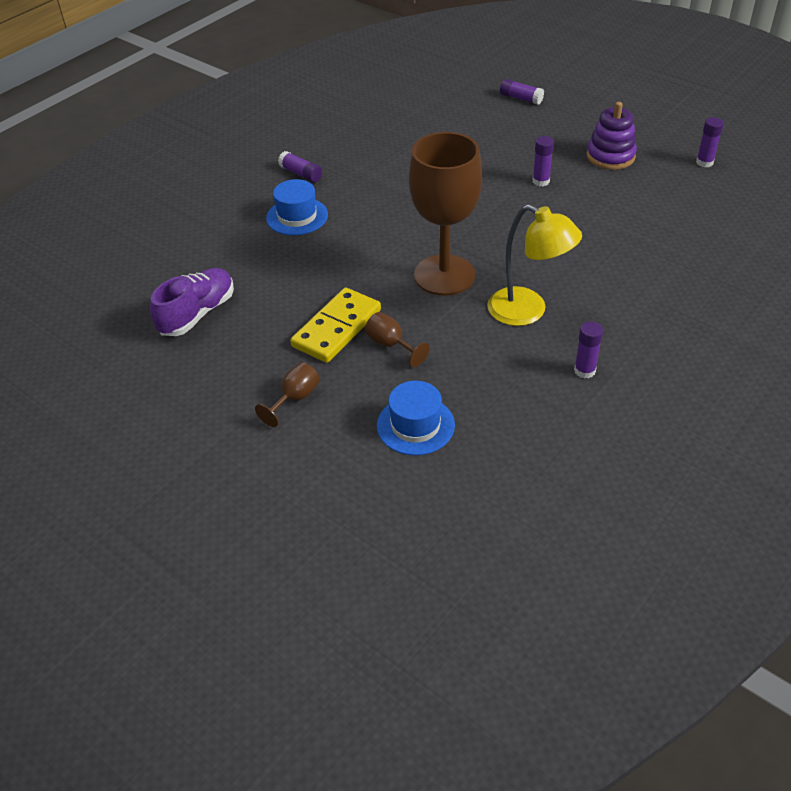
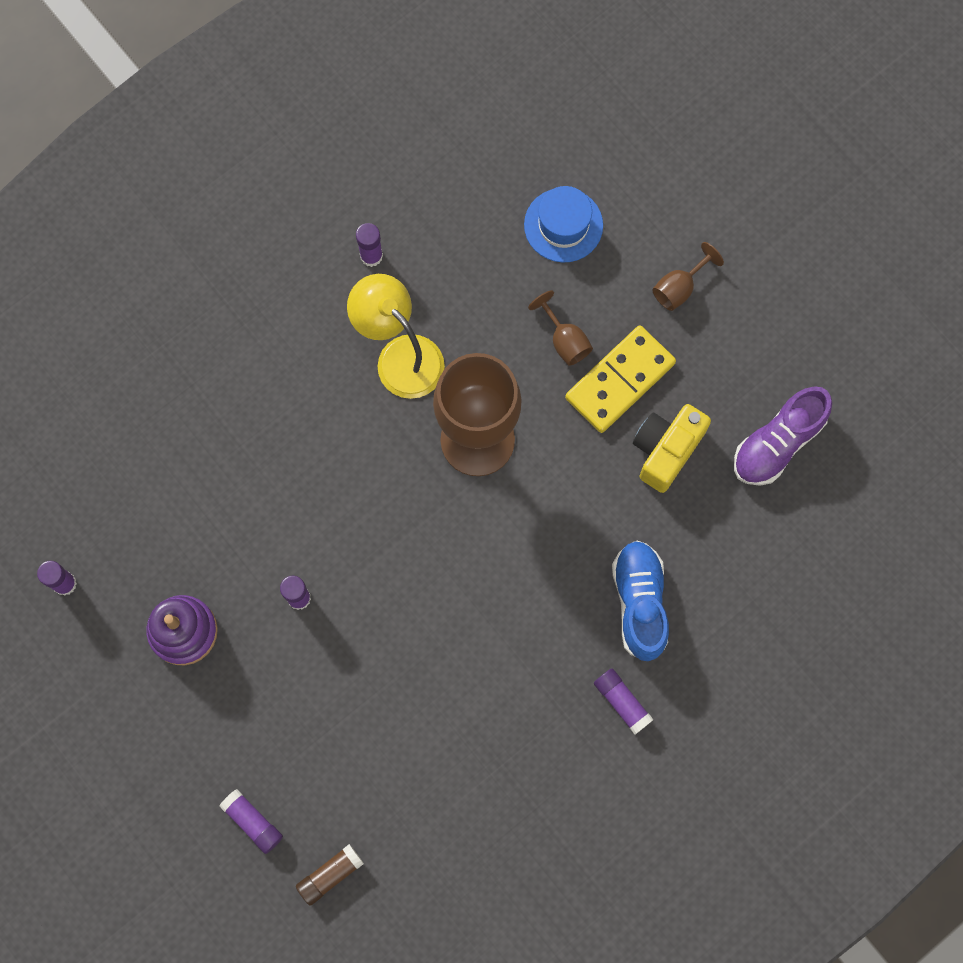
camera: 170 degrees left, 30 degrees up
(290, 294) = (666, 450): none -> yellow camera
(297, 216) = (639, 603): blue hat -> blue shoe
(465, 89) = (330, 875): none -> brown glue stick

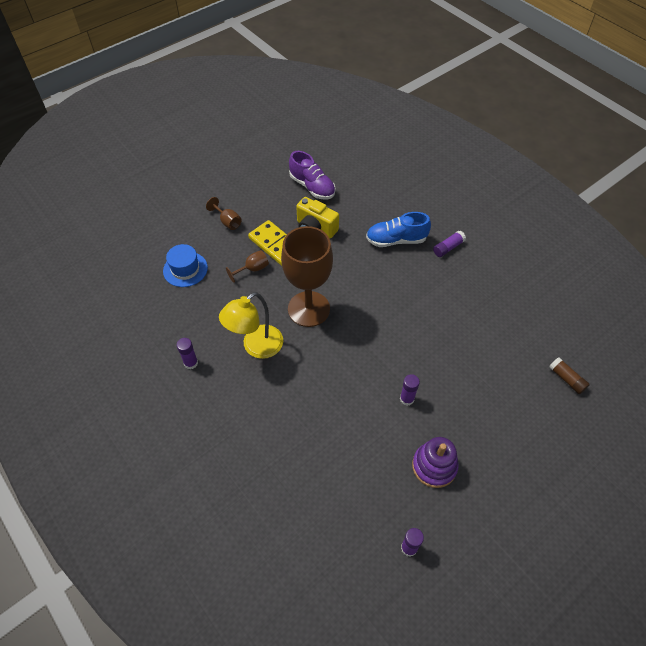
camera: 90 degrees left, 20 degrees down
(253, 822) = (545, 421): purple glue stick -> none

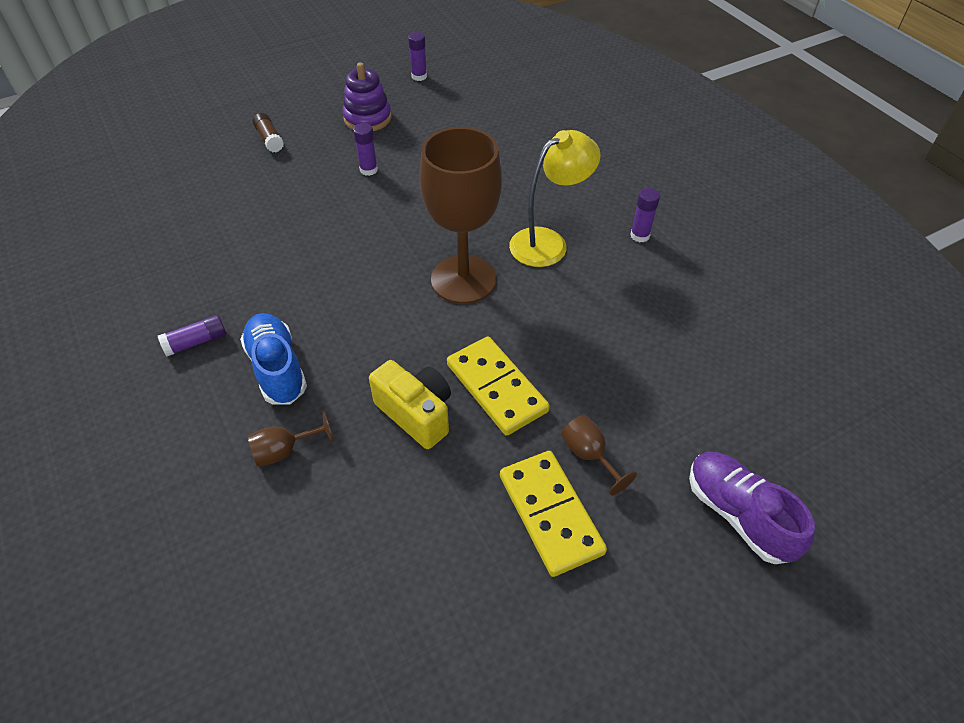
camera: 170 degrees left, 5 degrees down
(185, 269) = (665, 368): blue hat -> none
(245, 197) = (550, 514): none -> yellow domino
(252, 269) = (545, 351): brown goblet -> brown goblet (284, 451)
(312, 187) = (396, 518): purple shoe -> purple shoe (738, 514)
(396, 240) = (277, 368): blue shoe -> blue shoe turned 120 degrees counterclockwise
(566, 379) = (167, 165): brown glue stick -> brown glue stick (269, 139)

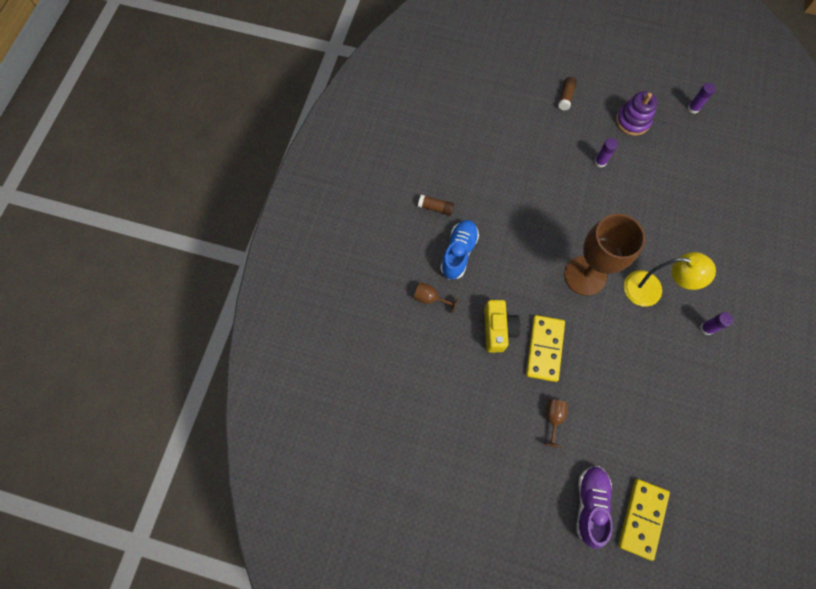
camera: 45 degrees right, 20 degrees up
(196, 342) = (435, 208): purple glue stick -> brown glue stick
(550, 514) = (510, 427): yellow domino -> yellow domino (642, 518)

